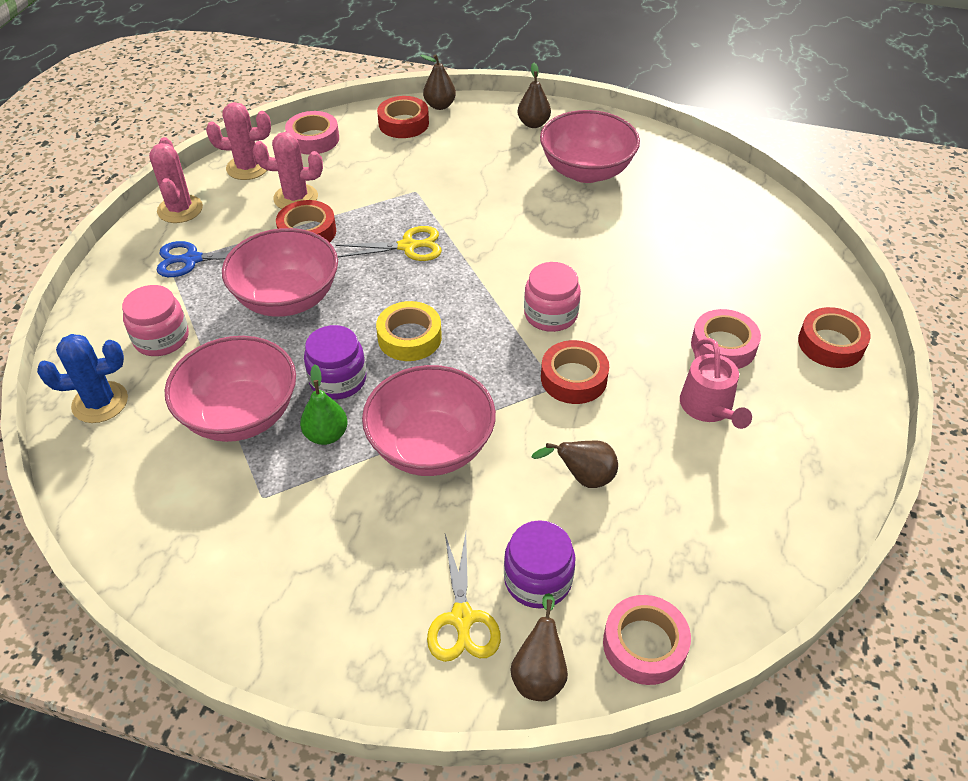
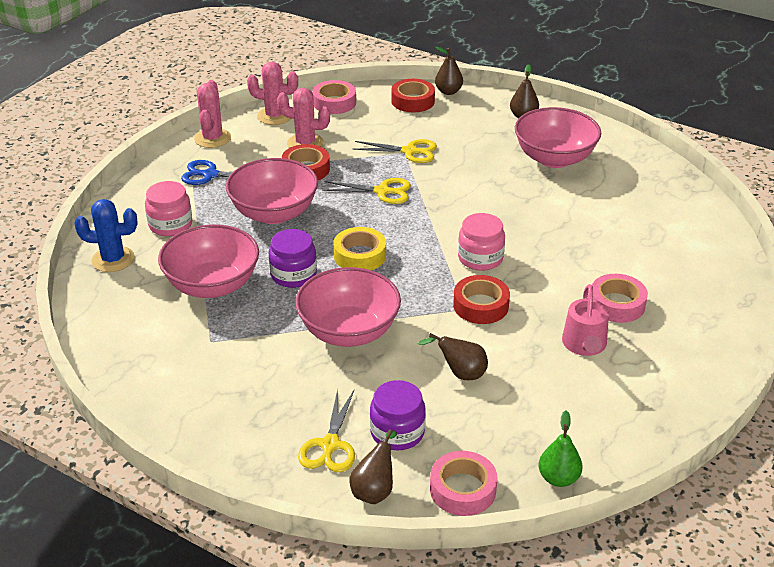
camera: 15 degrees right, 10 degrees down
(326, 435) = (271, 309): green pear -> green pear (558, 478)
(421, 189) = (409, 151): none -> yellow scissors
(830, 344) = (712, 318): red tape -> none

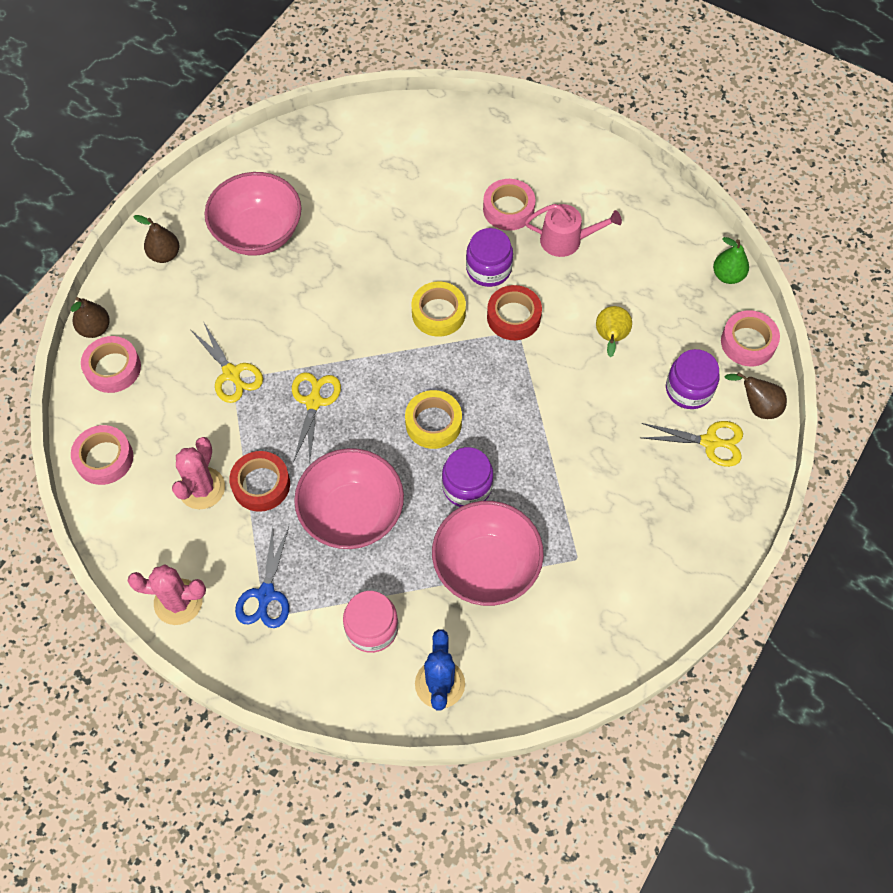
camera: 90 degrees left, 25 degrees up
(275, 116) = (130, 529): pink cactus -> none
(349, 331) = (556, 431): pink bowl -> none
(409, 151) = (231, 373): yellow scissors -> yellow scissors turned 135 degrees clockwise
(413, 101) = (113, 368): red tape -> pink tape
(460, 374) = (610, 338): brown pear -> yellow pear
(480, 258) = (438, 313): pink jar -> yellow tape
(537, 290) = (488, 269): none -> purple jar

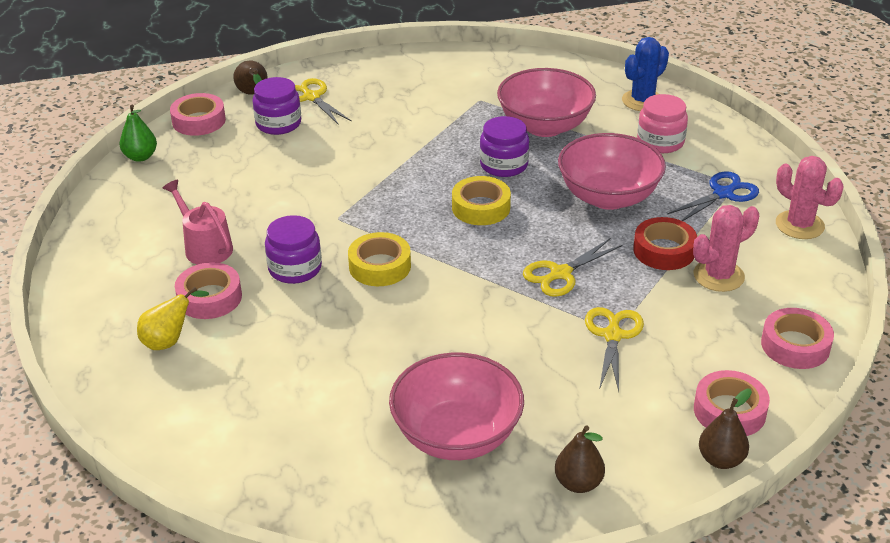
camera: 135 degrees left, 25 degrees down
(513, 317) = (326, 228): red tape -> none
(610, 338) = (280, 175): yellow pear -> yellow pear (169, 341)

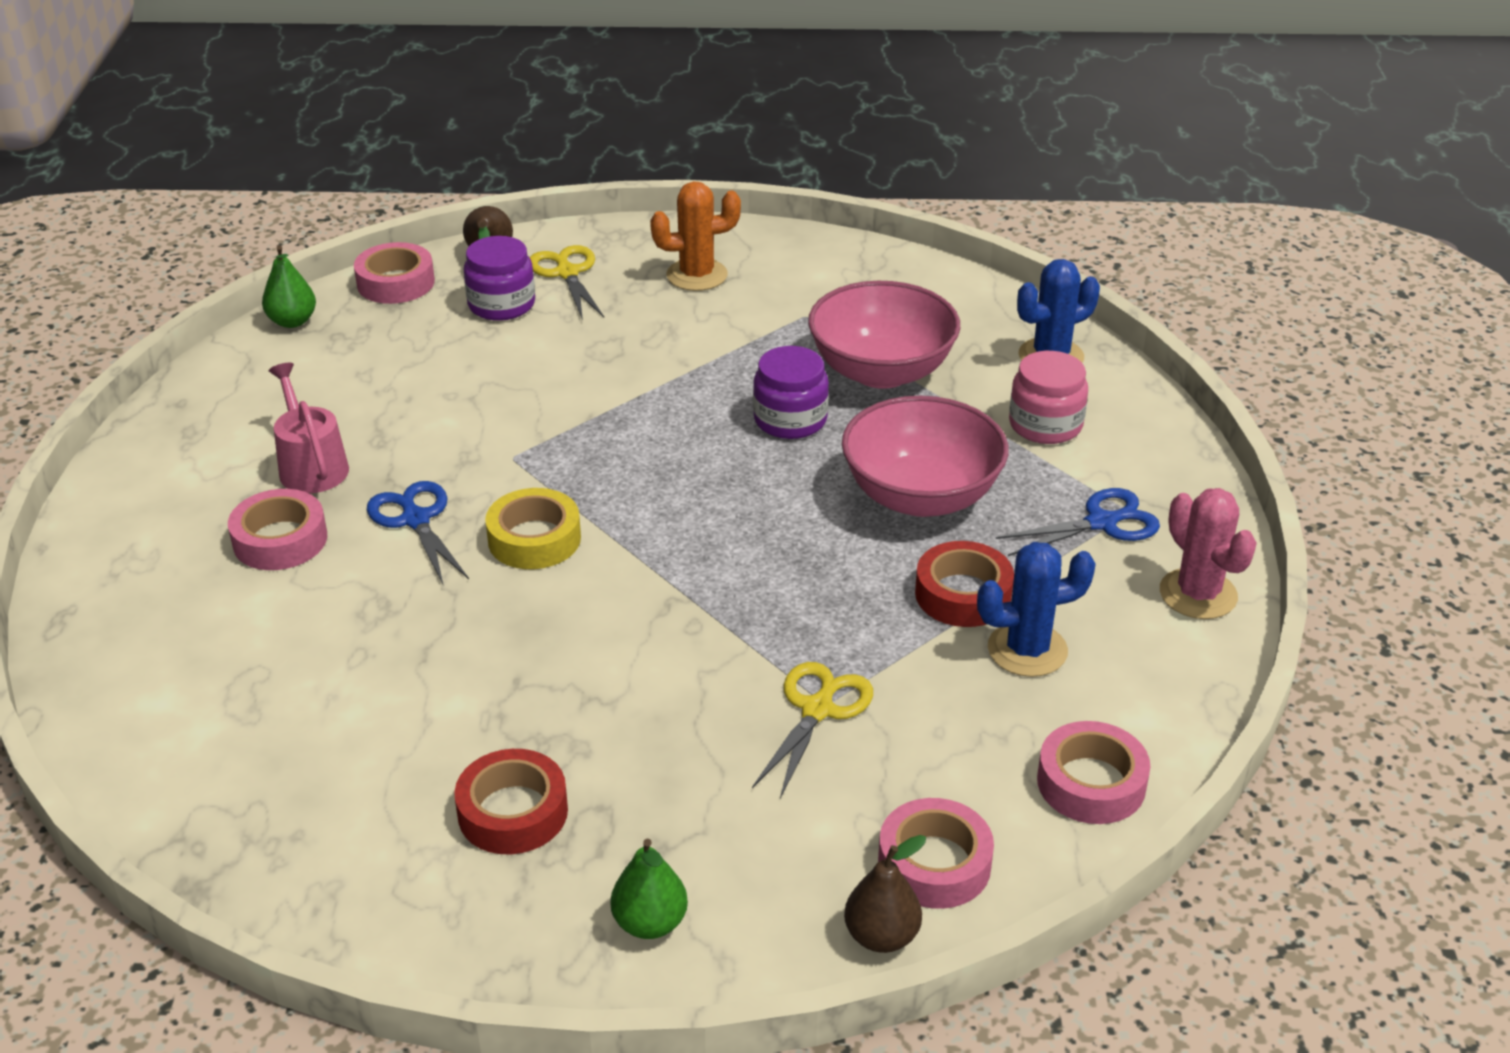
camera: 15 degrees right, 0 degrees up
(169, 341) = (196, 591): yellow pear -> none
(295, 268) = (416, 520): purple jar -> blue scissors
(397, 86) = (697, 275): none -> orange cactus
(456, 436) = (513, 812): pink bowl -> red tape
(481, 207) = (723, 478): yellow tape -> none
(560, 273) = (788, 600): yellow scissors -> none
(578, 483) = (650, 923): brown pear -> green pear
(718, 276) = (1027, 650): pink cactus -> blue cactus

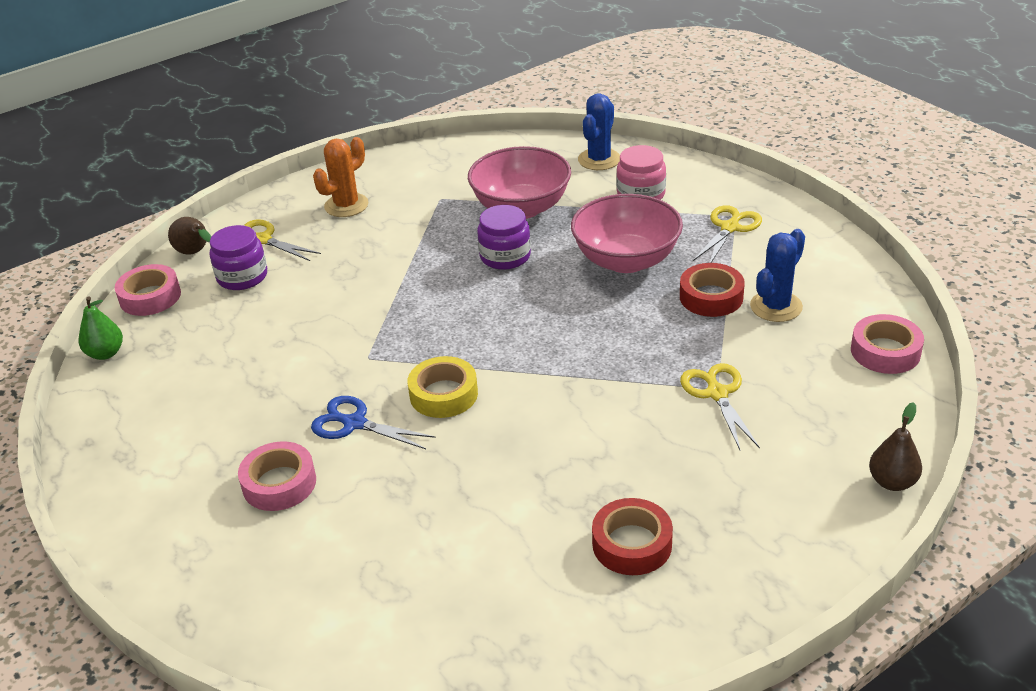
camera: 35 degrees left, 0 degrees up
(311, 466) = (240, 430): pink watering can -> none
(650, 923) = (779, 551): green pear -> none
(934, 864) = (869, 432): pink tape -> none
(1101, 523) = (729, 228): blue scissors -> yellow scissors
(1198, 594) = (816, 238): pink cactus -> none

